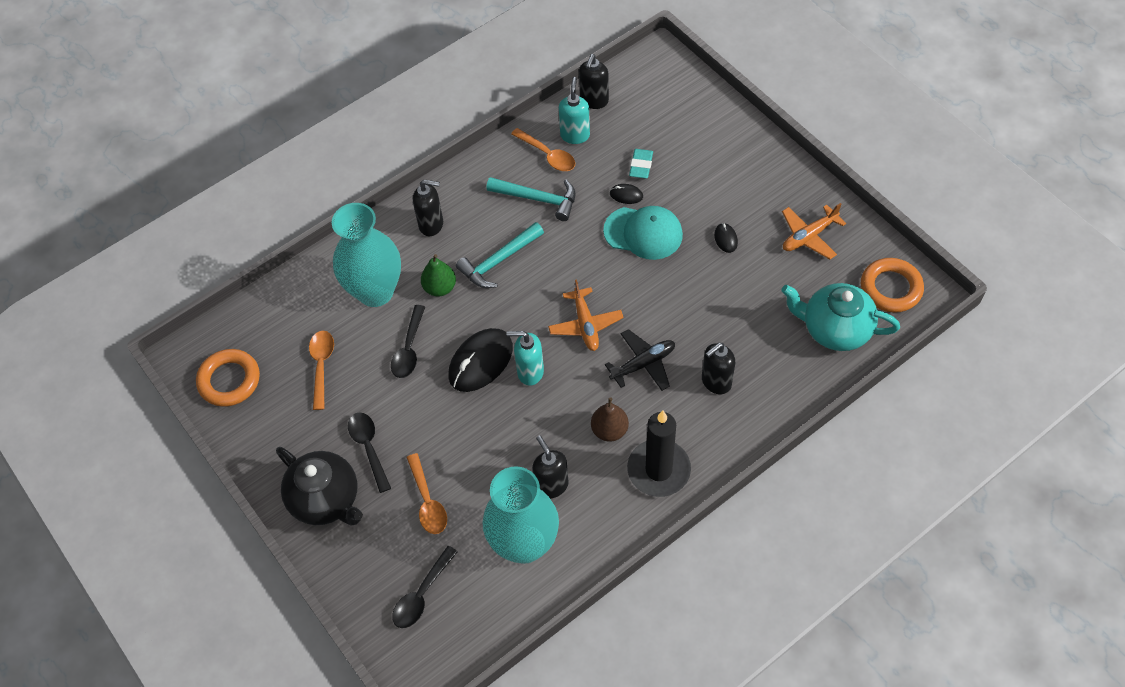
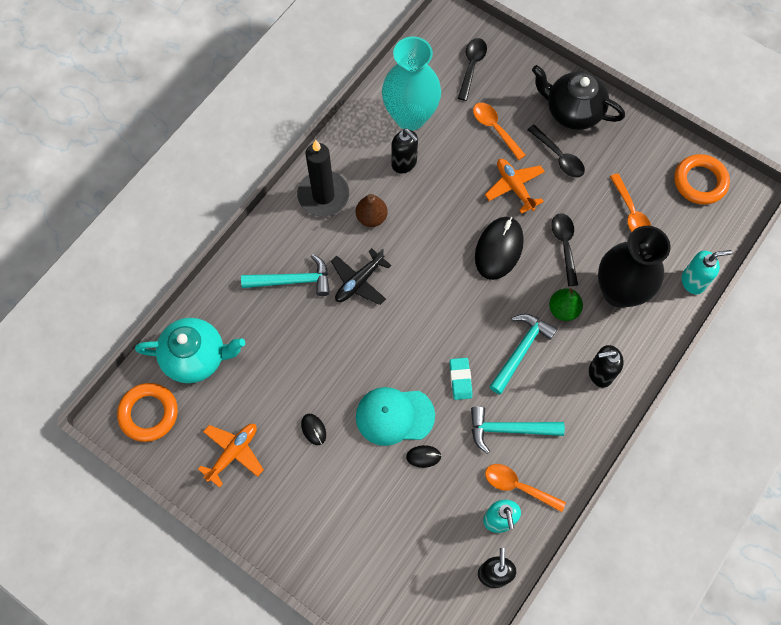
camera: 160 degrees right, 10 degrees up
(375, 291) = (619, 291): turquoise vase -> black vase
(530, 372) = (453, 250): turquoise soap dispenser -> turquoise soap dispenser (693, 281)
(585, 324) = (420, 306): orange plane -> orange plane (514, 187)
(641, 166) = (418, 497): turquoise eraser -> turquoise eraser (460, 379)
(716, 382) = (293, 280): black soap dispenser -> turquoise hammer

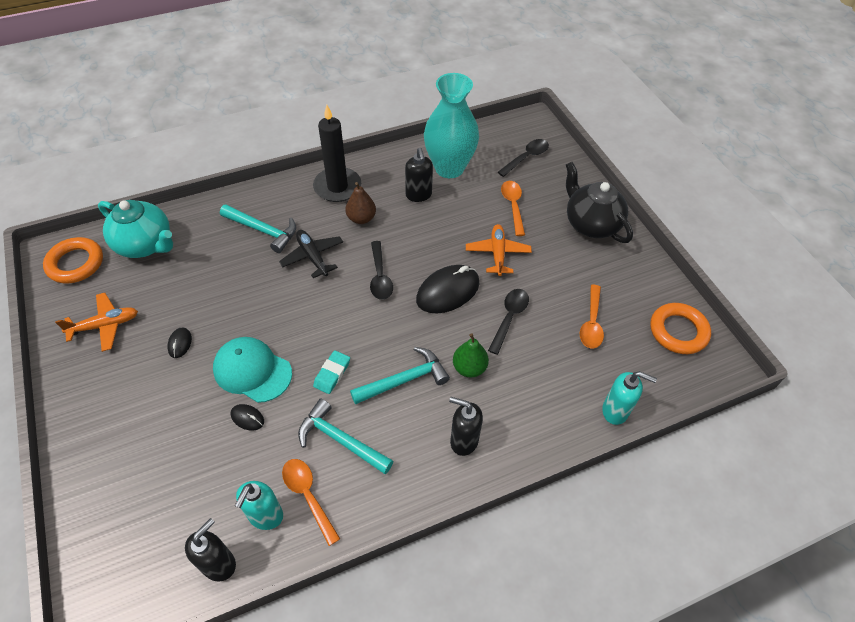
camera: 30 degrees right, 15 degrees down
(359, 281) = (313, 257): black plane -> black plane turned 75 degrees clockwise
(559, 157) = (554, 250): black spoon -> black spoon (380, 276)
(619, 291) = (534, 381): black vase -> none

